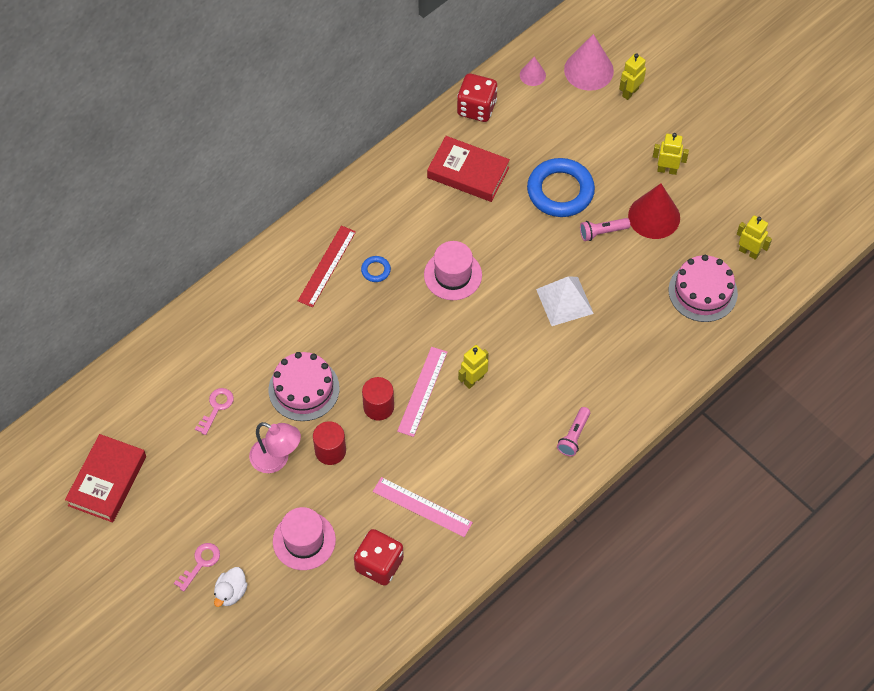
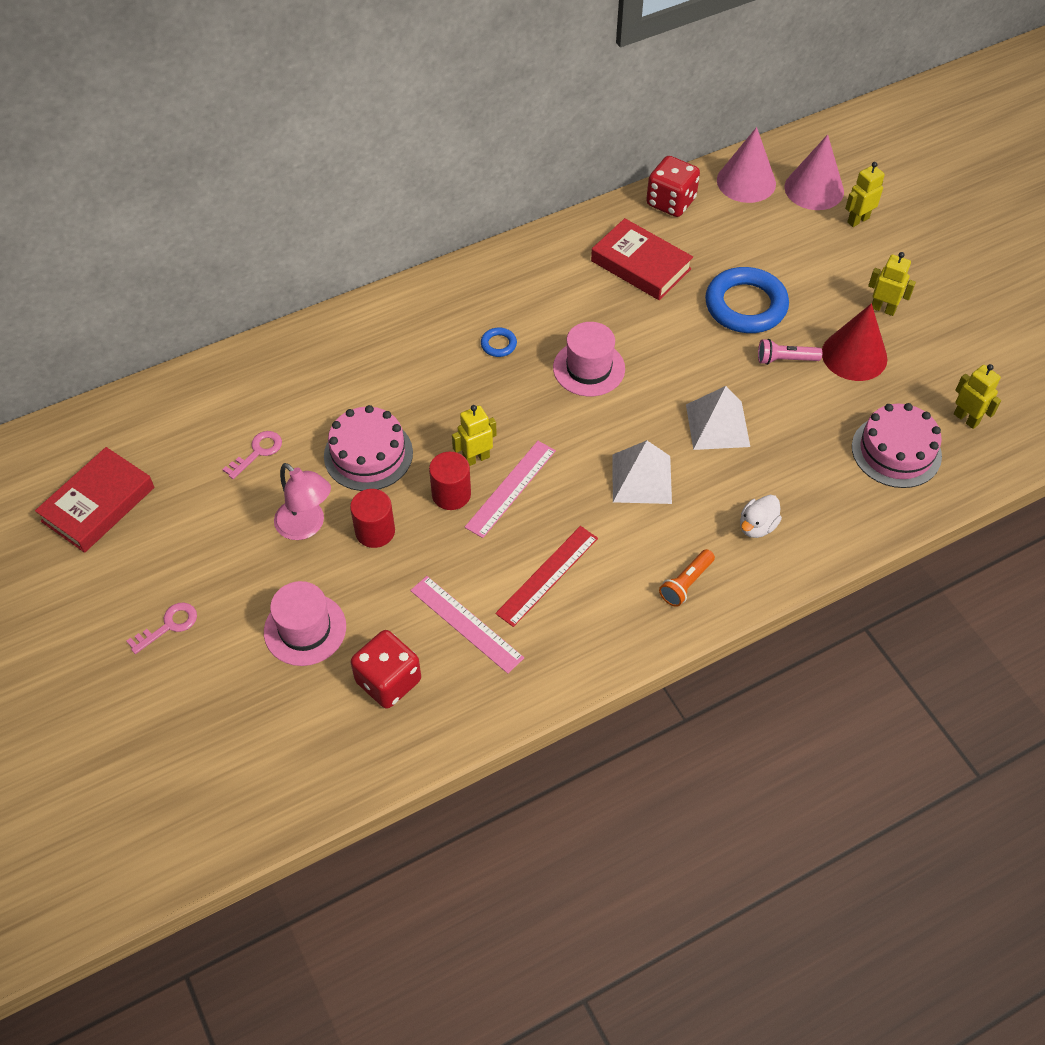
camera: 15 degrees right, 5 degrees down
(231, 592) = (192, 670): white duck -> white duck (757, 526)
(327, 266) = (443, 328): red ruler -> red ruler (547, 575)
(473, 380) = (578, 489): yellow robot -> yellow robot (476, 458)
(519, 359) = (641, 478): none -> white pyramid
(532, 75) = (746, 182): pink cone -> pink cone, size x1.89
(574, 436) = (686, 583): pink flashlight -> orange flashlight

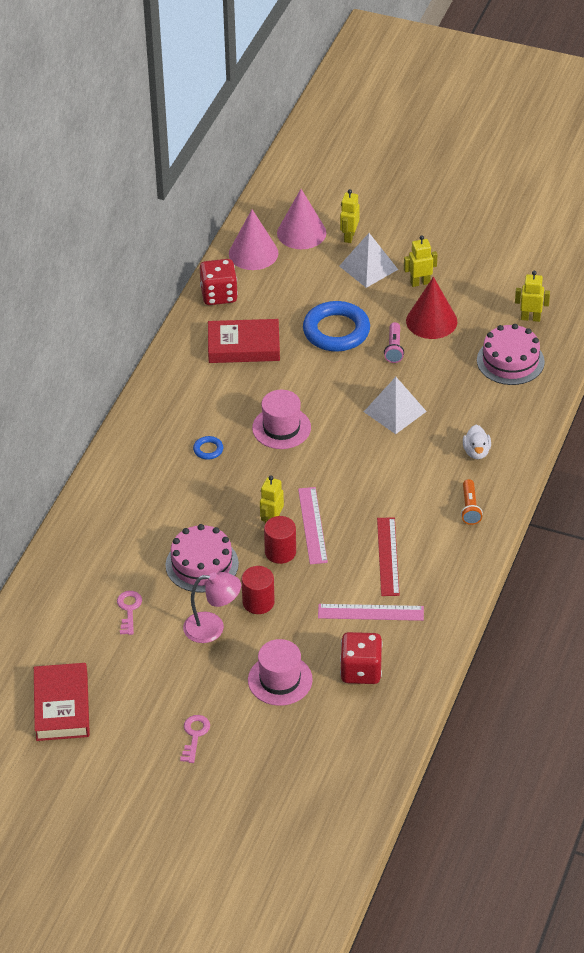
camera: 40 degrees left, 10 degrees down
(641, 478) = (383, 469): white pyramid -> white pyramid (368, 267)
(785, 359) = (394, 348): pink flashlight -> pink flashlight turned 45 degrees counterclockwise

